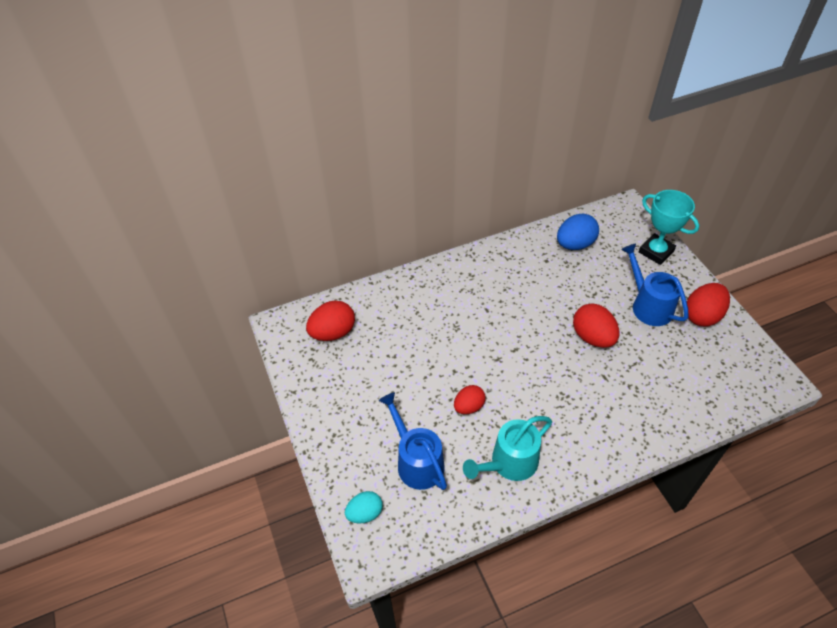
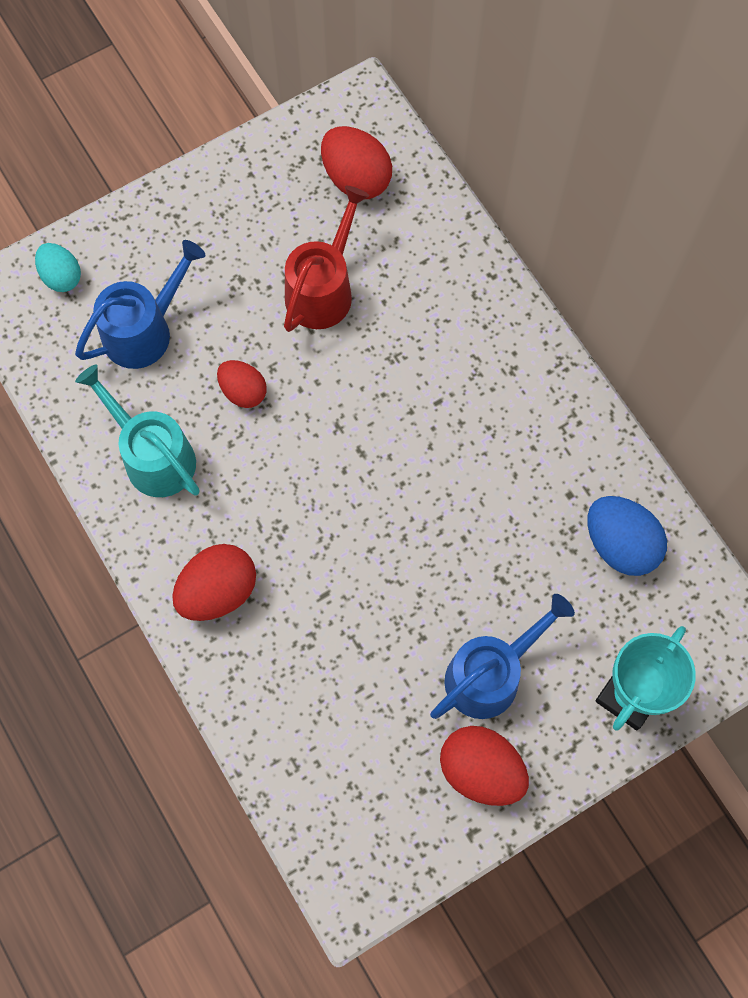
camera: 80 degrees right, 20 degrees up
(405, 357) = (323, 290): none -> red watering can
(592, 337) = (404, 576): red egg -> red egg (218, 591)

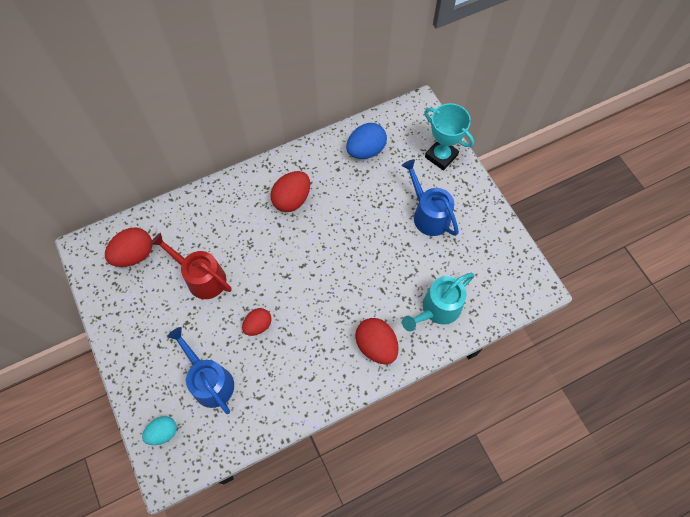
camera: 85 degrees left, 5 degrees down
(153, 456) = (292, 378): turquoise watering can -> turquoise watering can (437, 309)
(481, 770) = (476, 223): red egg -> red egg (292, 199)

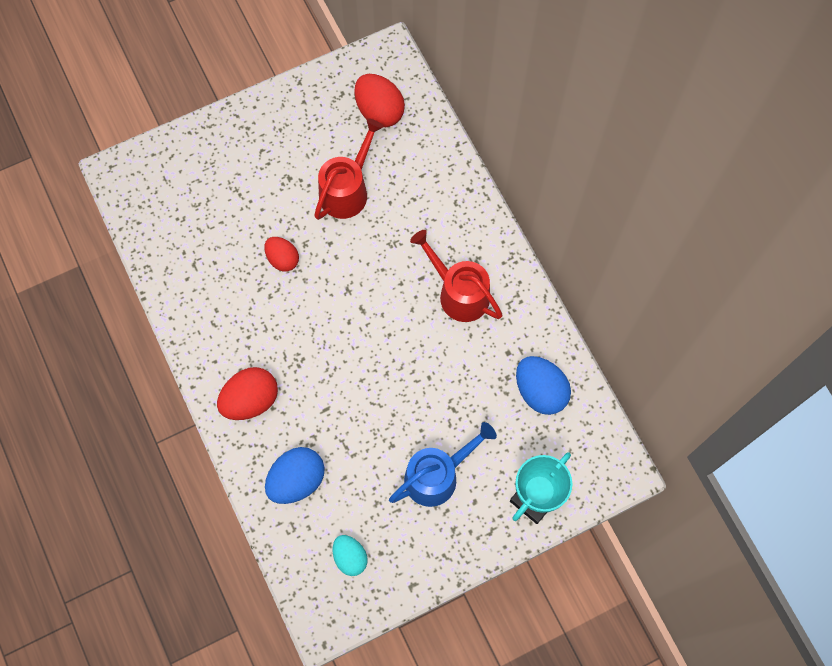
camera: 90 degrees right, 5 degrees up
(163, 432) = (161, 166): turquoise egg -> turquoise egg (350, 557)
(210, 381) = (216, 209): blue watering can -> none
(292, 199) = (459, 293): red egg -> red watering can
(437, 309) = (297, 480): turquoise watering can -> blue egg

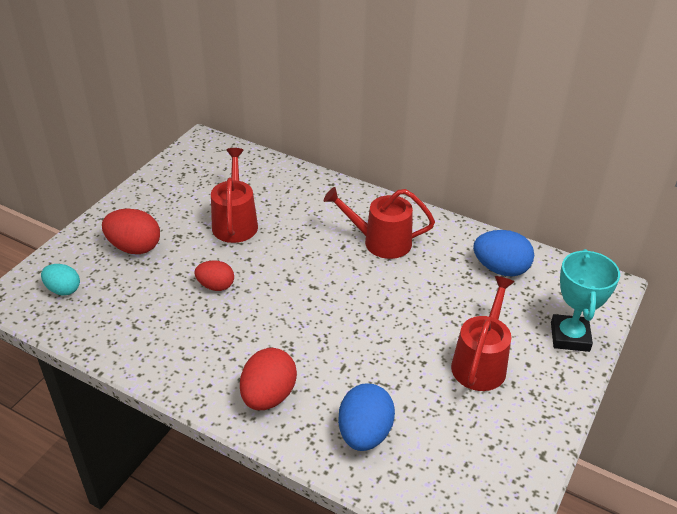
camera: 35 degrees left, 30 degrees down
(350, 557) = (468, 466): turquoise egg -> turquoise egg (63, 290)
(379, 111) = (222, 171): red egg -> red egg (134, 247)
(437, 476) = (480, 363): blue watering can -> red watering can

